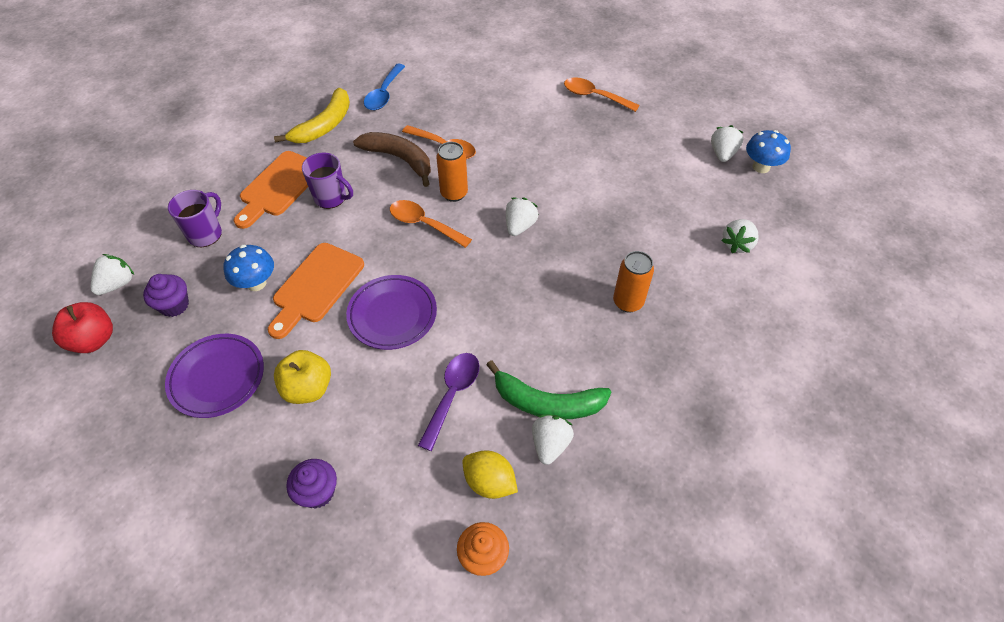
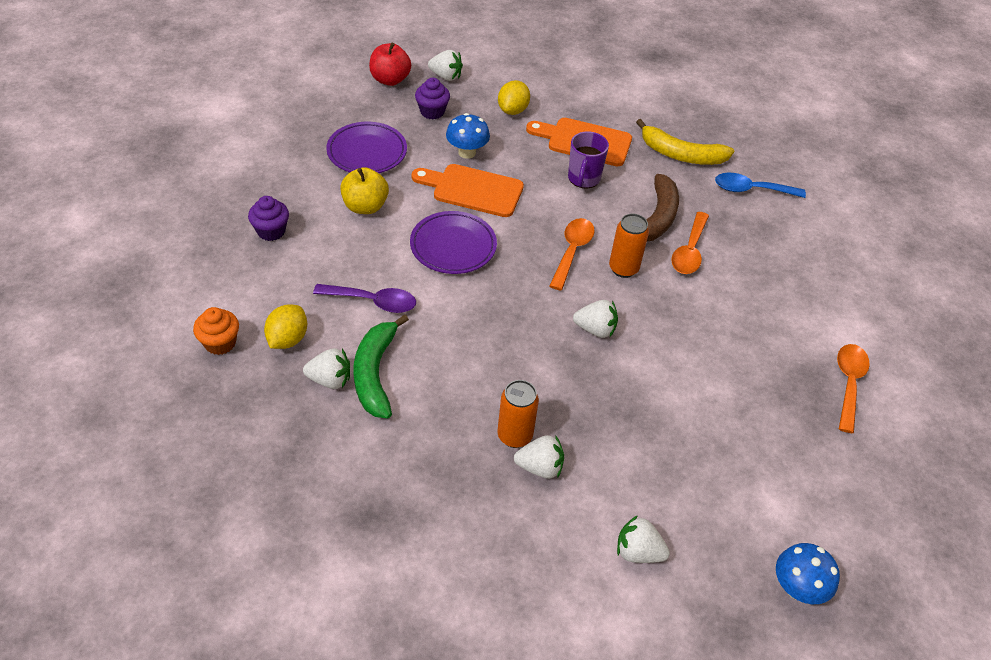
camera: 75 degrees right, 5 degrees down
(206, 234) = (513, 110): purple mug -> yellow lemon
(722, 154) = (803, 538): white strawberry -> white strawberry (540, 467)

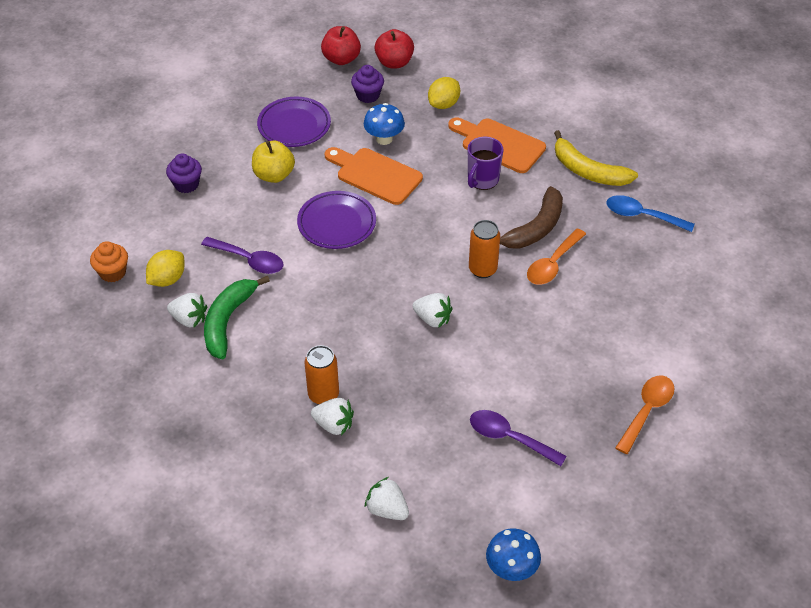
camera: 20 degrees right, 0 degrees up
(446, 76) = (394, 62): white strawberry -> red apple
(572, 251) = (442, 246): orange spoon -> none
(729, 441) = (509, 438): none -> purple spoon

